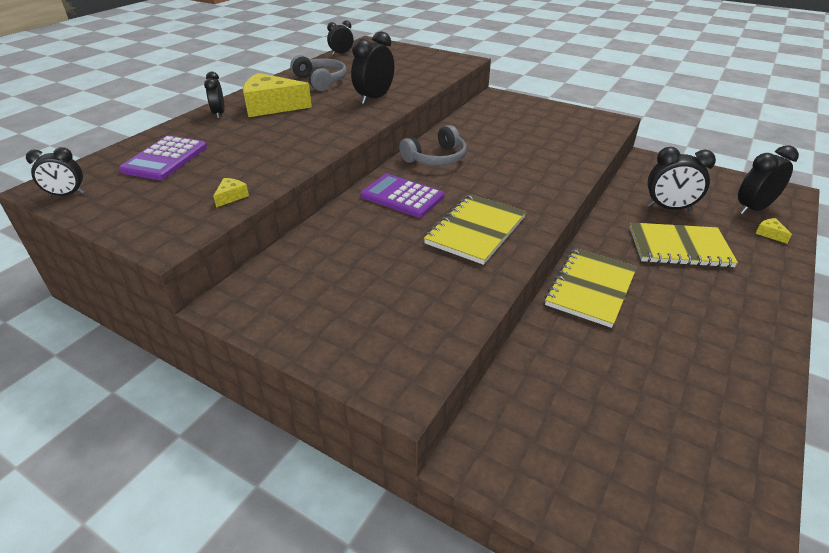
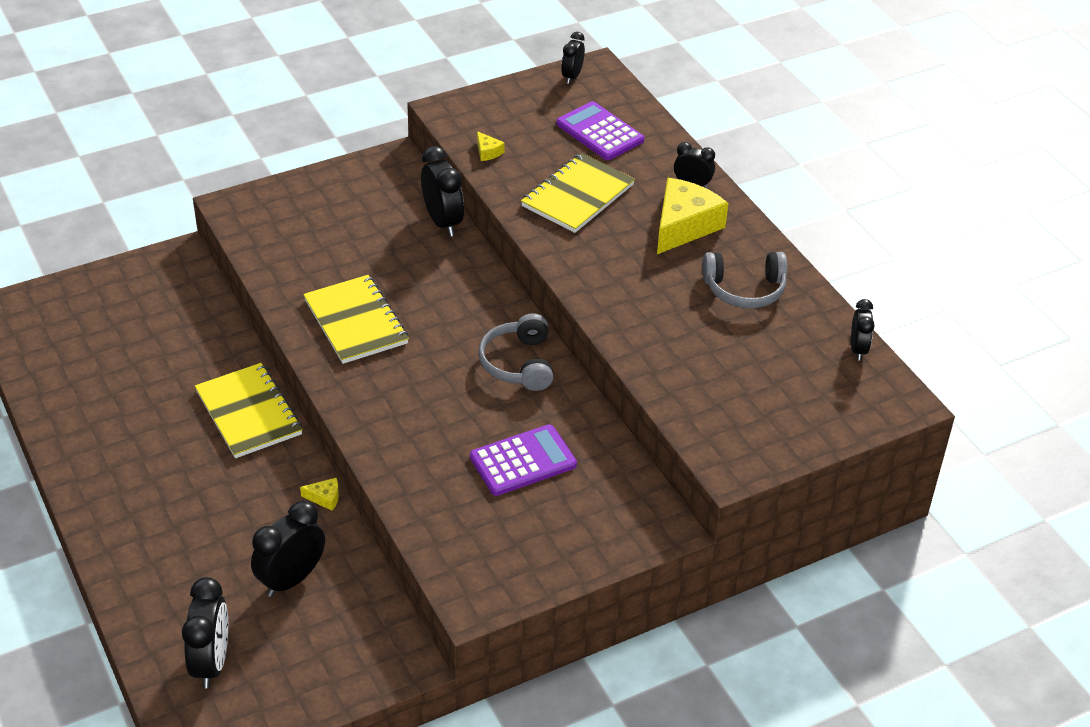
camera: 120 degrees right, 5 degrees up
(374, 98) = (643, 312): black clock -> black clock (443, 222)
(402, 196) = (460, 302): purple calculator -> purple calculator (523, 461)
(679, 247) = (229, 526): yellow notebook -> yellow notebook (578, 195)
(770, 234) = (165, 629): yellow cheese -> yellow cheese (325, 498)

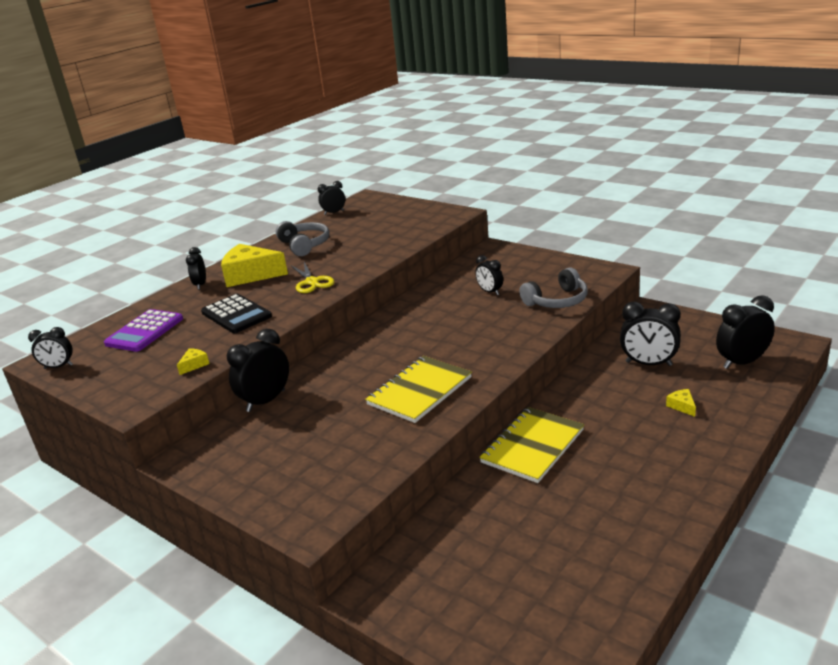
camera: 110 degrees left, 15 degrees down
(325, 498) = (572, 380): yellow cheese -> yellow cheese (682, 406)
(518, 363) = (406, 320): grey headphones -> grey headphones (557, 301)
(523, 461) = (490, 292): purple calculator -> black clock
(578, 195) = (236, 314): yellow notebook -> black calculator
(611, 266) = (312, 282): none -> yellow scissors

